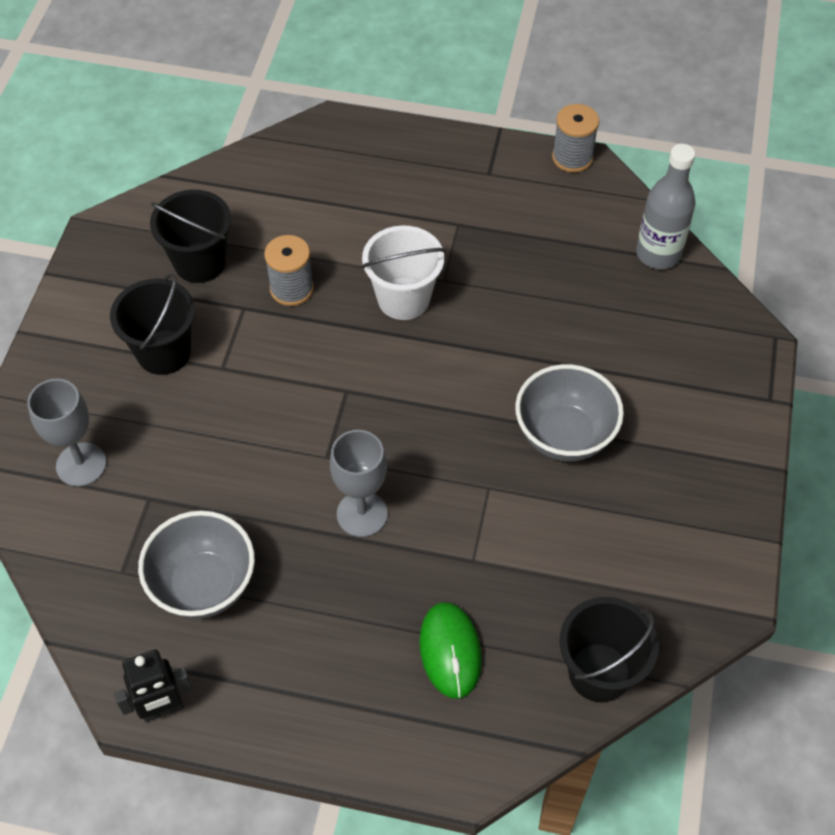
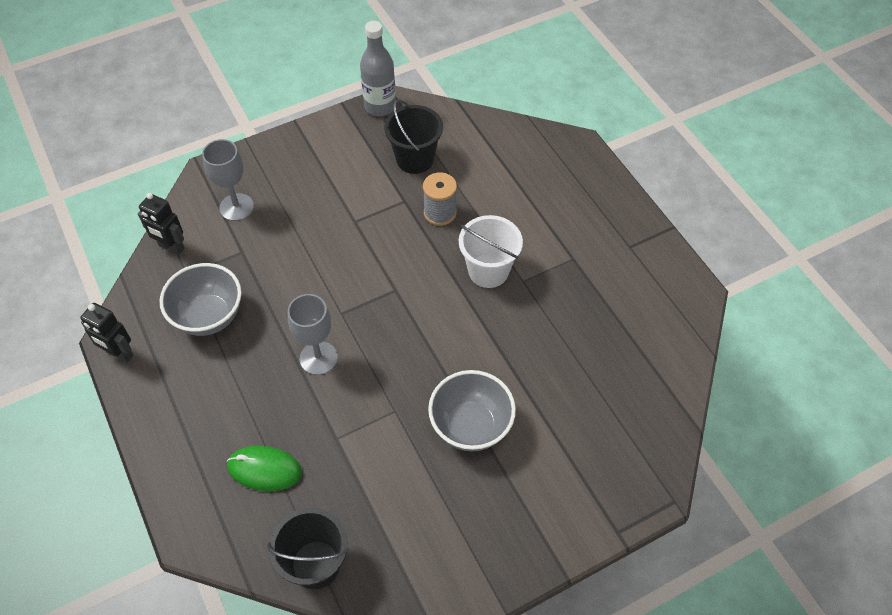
camera: 50 degrees right, 0 degrees up
(67, 565) = (171, 247): none -> black robot
(164, 352) = (340, 188): black bucket -> none
(450, 651) = (264, 469): green mouse -> green mouse turned 60 degrees clockwise
(572, 157) = (693, 281): grey spool -> none
(658, 254) = (668, 383): grey bottle -> grey bottle (380, 106)

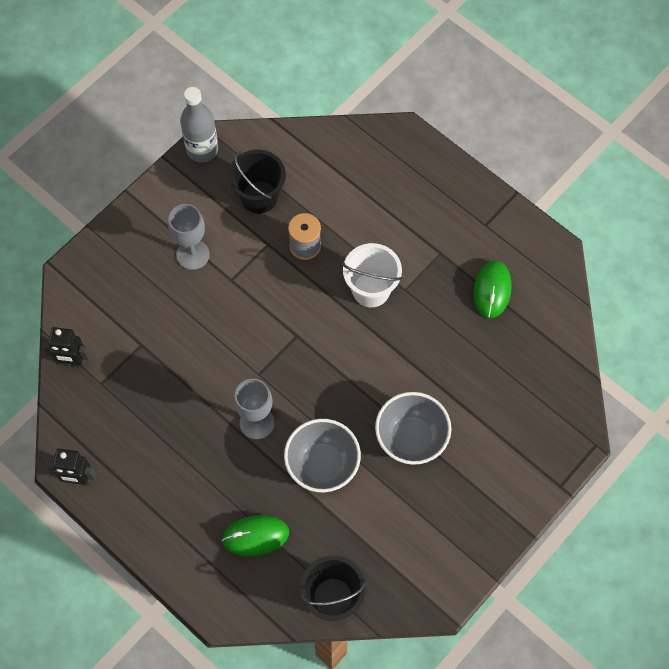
camera: 20 degrees left, 10 degrees up
(209, 316) = (141, 417): grey bowl -> grey bowl (322, 465)
(236, 207) = (114, 301): grey goblet -> grey goblet (193, 254)
(614, 308) = (492, 290): none -> green mouse

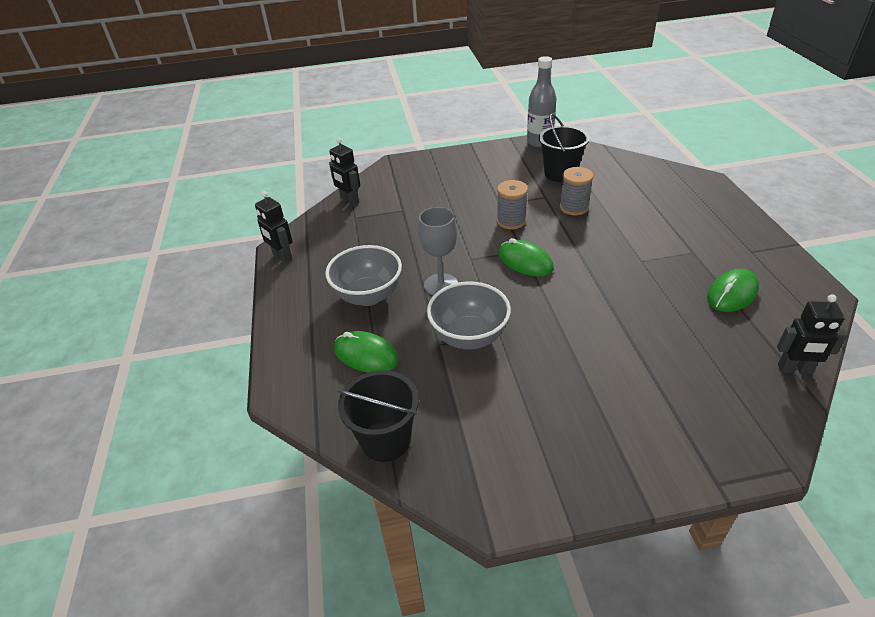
camera: 40 degrees right, 25 degrees down
(193, 254) = (484, 183): grey goblet -> none
(259, 300) = (511, 221): none -> grey spool
(308, 349) = (525, 261): none -> green mouse
(371, 290) = (610, 249): white bucket -> none
(411, 438) = (569, 358): grey bowl -> grey bowl (368, 296)
(566, 350) = (794, 369): none -> black robot

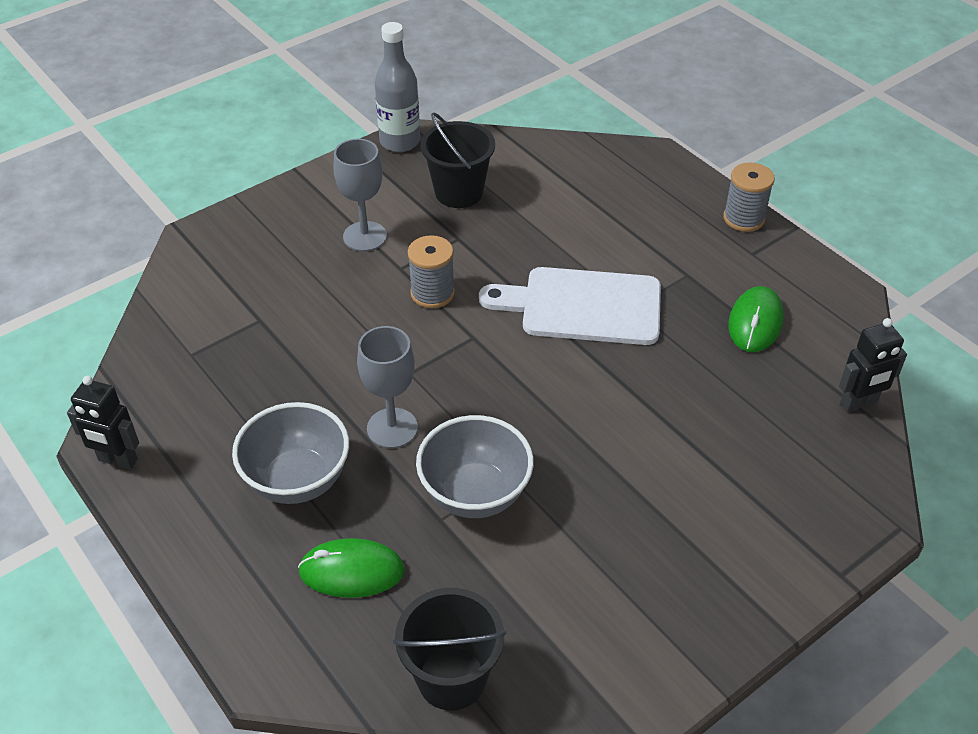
camera: 30 degrees left, 5 degrees up
(349, 201) = (163, 327): black robot -> none
(488, 183) = (365, 236): none -> grey goblet
(525, 261) = (486, 354): green mouse -> none
(574, 207) = (506, 246): grey spool -> grey spool (743, 218)
(606, 252) = (583, 306): none -> white cutting board

